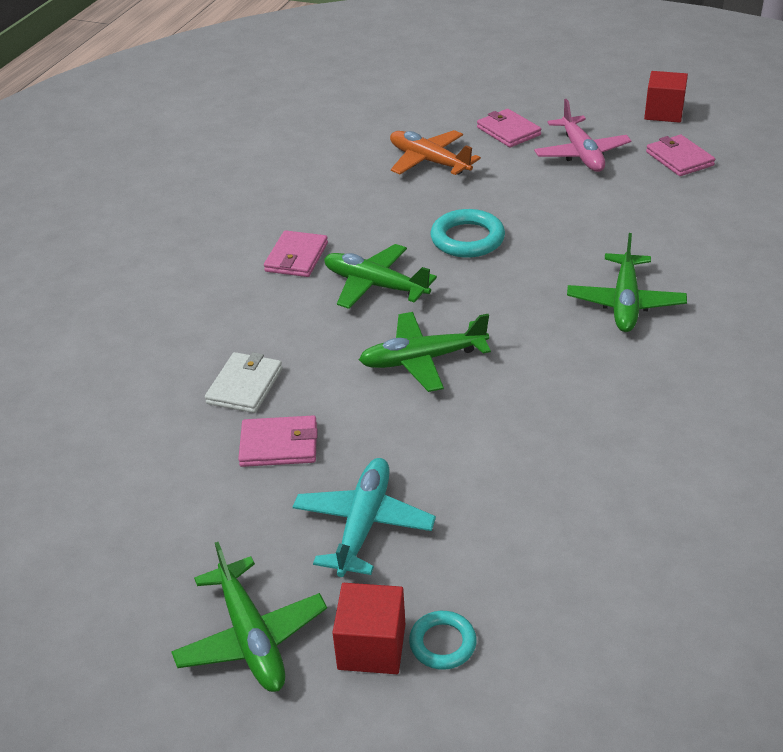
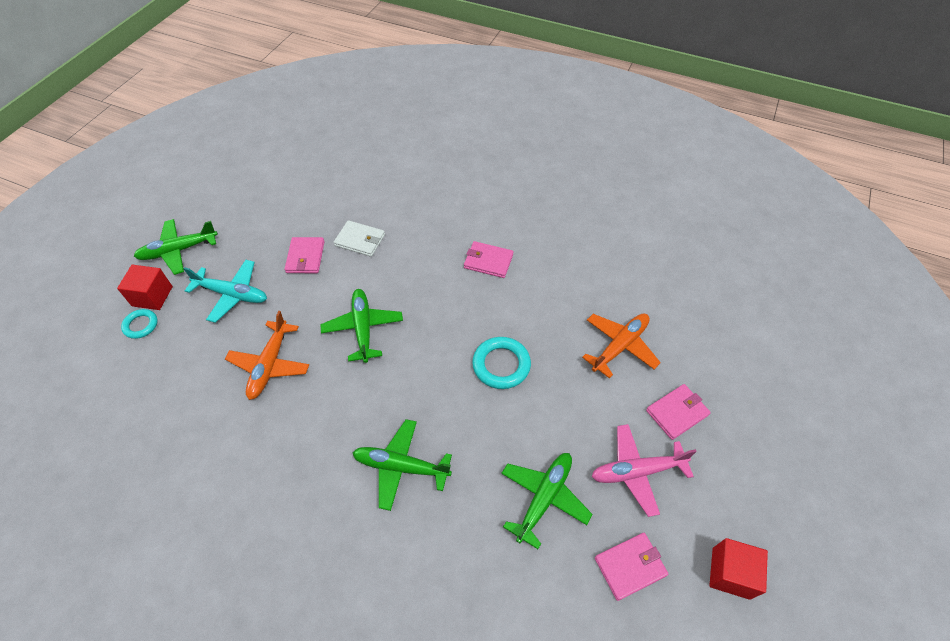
camera: 90 degrees right, 15 degrees up
(375, 285) = (449, 305): green plane -> green plane (544, 498)
(501, 447) = (270, 365): none -> orange plane

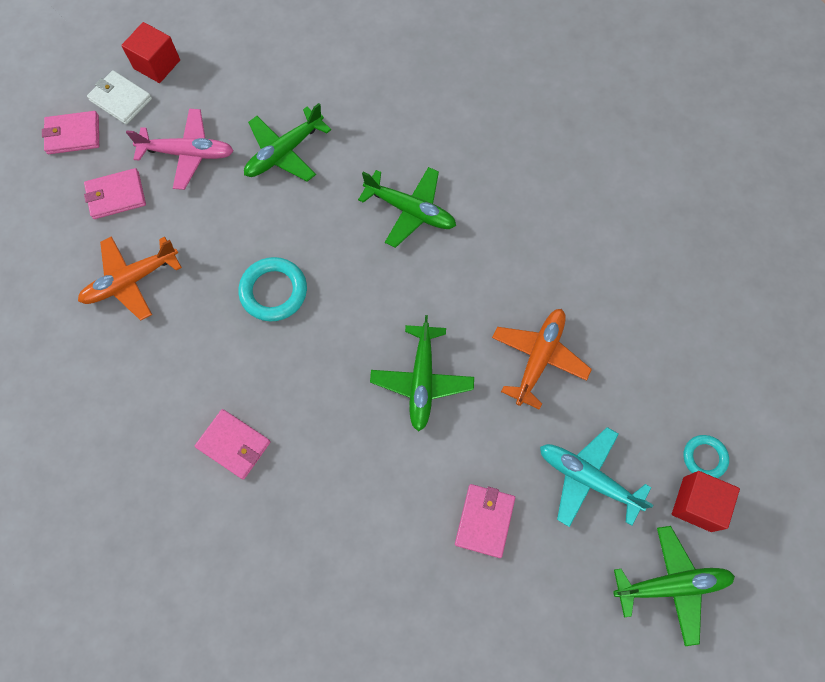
camera: 165 degrees left, 15 degrees up
(360, 240) = (402, 533): white wallet -> white wallet (121, 99)
(630, 566) = (235, 87): pink wallet -> pink wallet (73, 134)

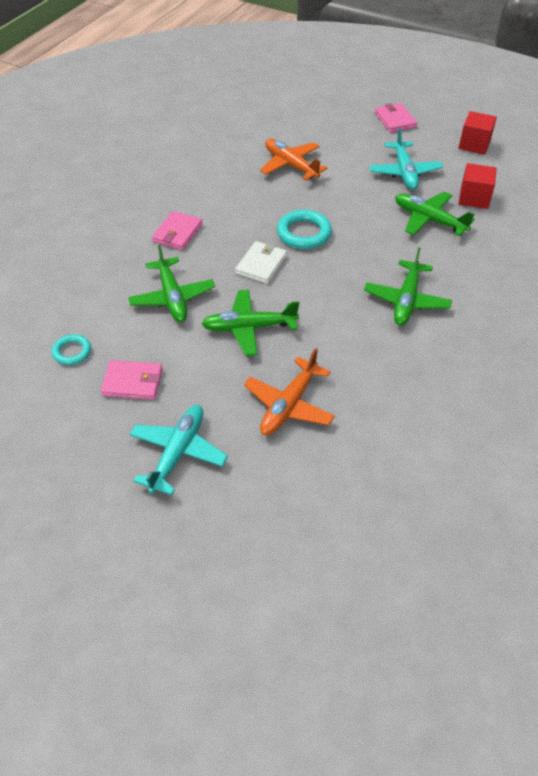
camera: 80 degrees right, 20 degrees down
(116, 195) = (355, 147): pink wallet -> none
(121, 99) = (434, 134): white wallet -> white wallet (261, 264)
(188, 153) = (404, 172): pink plane -> turquoise plane
(539, 358) = (289, 405): orange plane -> orange plane turned 105 degrees clockwise
(671, 585) = (81, 529): green plane -> green plane (172, 297)
(697, 504) = (162, 548): red cube -> red cube (474, 198)
(704, 457) = (212, 553): turquoise ring -> turquoise ring (72, 352)

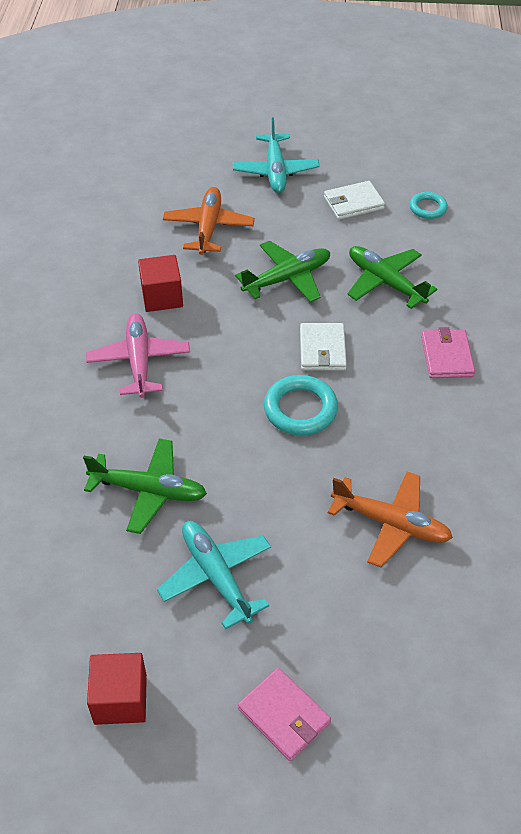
camera: 155 degrees right, 0 degrees up
(133, 382) = (353, 203): pink wallet -> white wallet
(406, 300) = (139, 361): green plane -> pink plane
(474, 198) = (94, 559): red cube -> red cube (162, 297)

